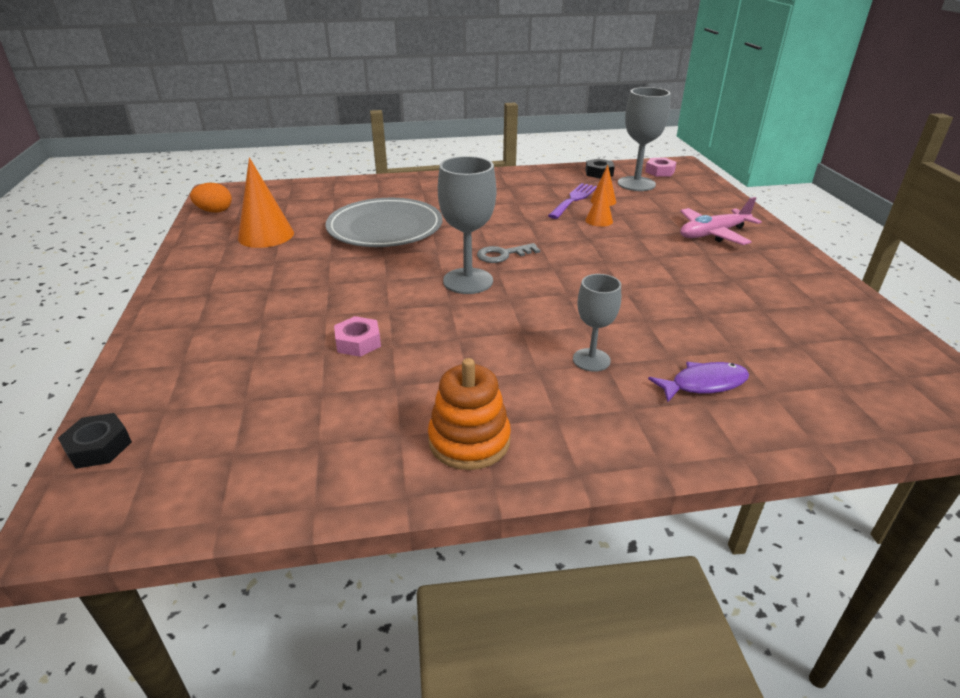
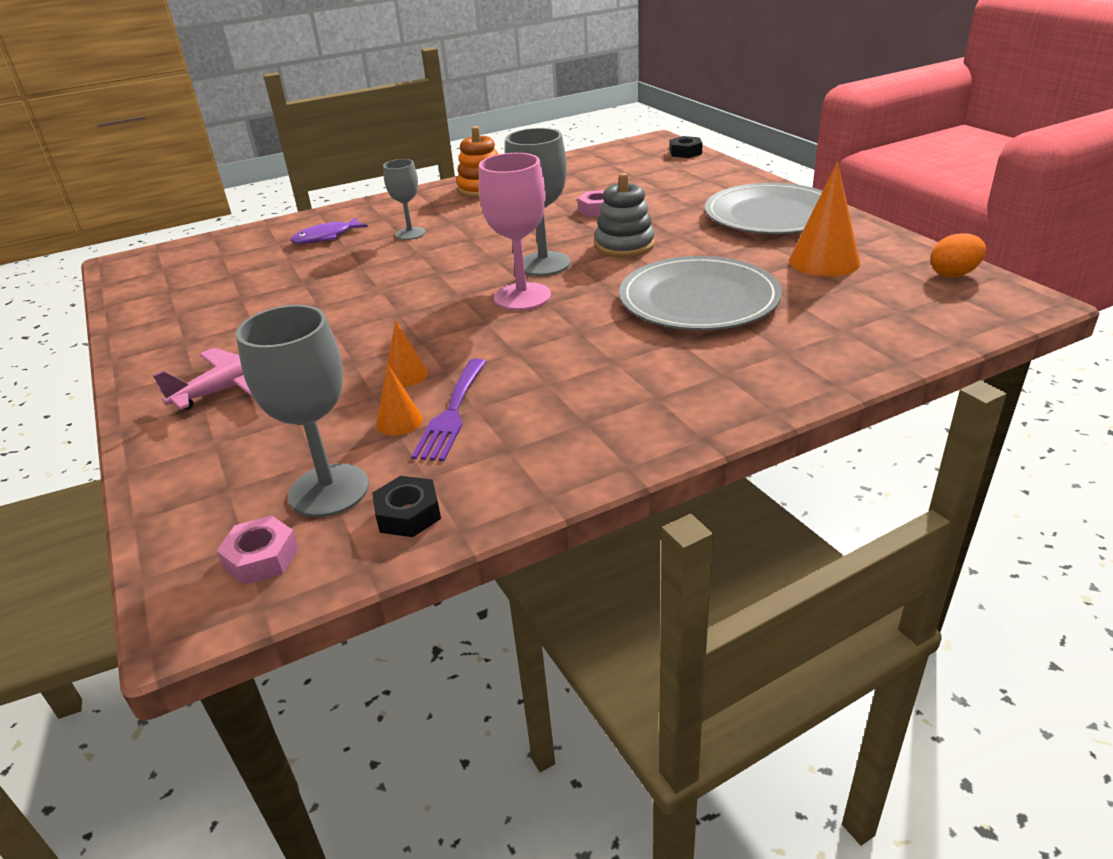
camera: 165 degrees right, 0 degrees up
(220, 286) = (771, 215): none -> grey plate
(383, 284) = (624, 245): none -> grey stacking toy
(503, 255) = (522, 297): grey key -> pink goblet

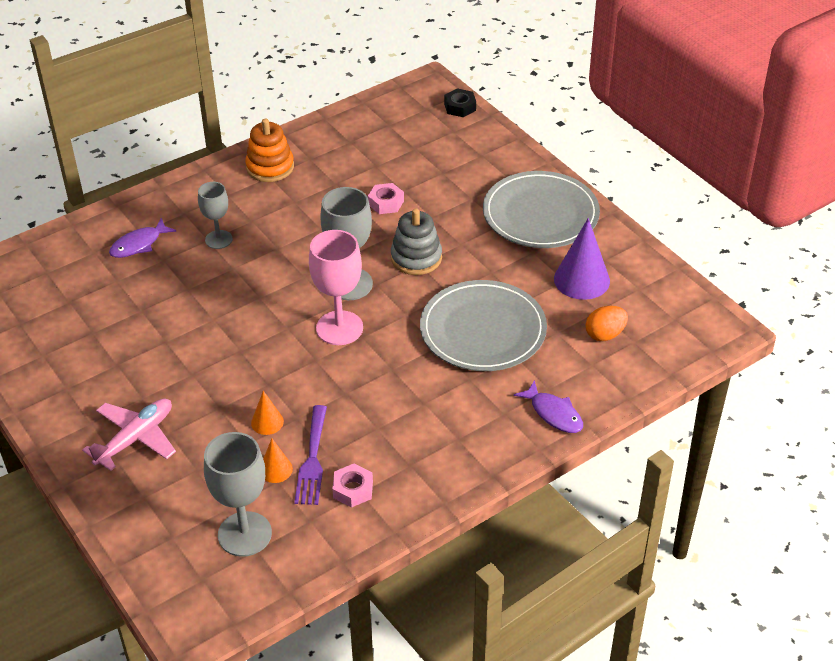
camera: 10 degrees left, 10 degrees up
(261, 558) = (219, 590): pink nut -> pink nut (353, 489)
(408, 514) = (305, 550): black nut -> none
(793, 376) = (553, 413): none -> purple fish
(824, 261) = (581, 280): orange cone -> purple cone
(953, 274) = (679, 296): orange egg -> orange egg (605, 334)

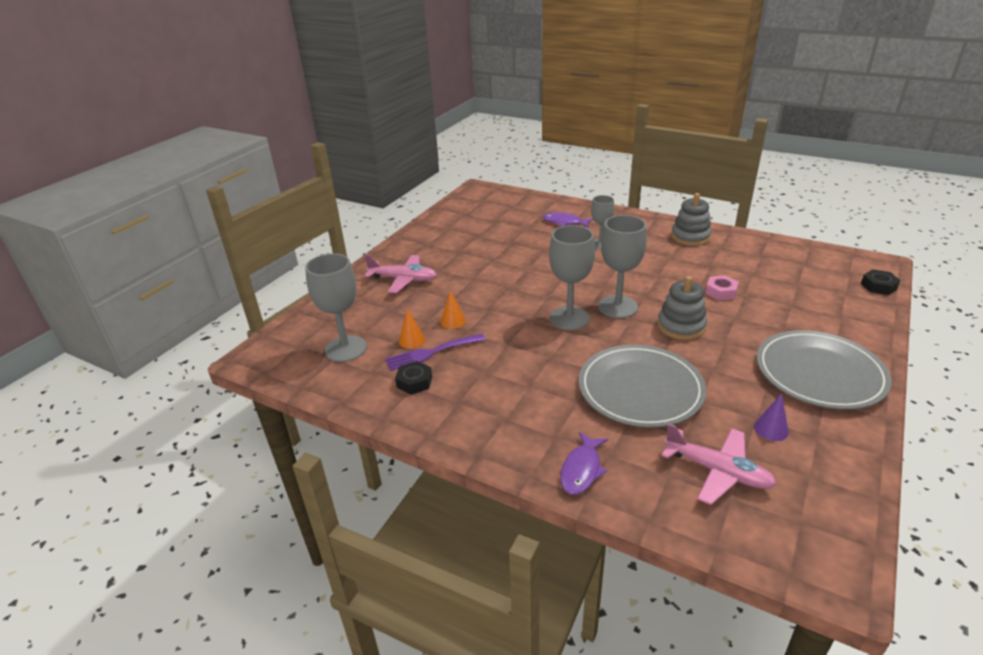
camera: 65 degrees right, 10 degrees down
(270, 167) = (690, 237): orange stacking toy -> grey stacking toy
(339, 328) = (569, 318): pink goblet -> grey goblet
(353, 489) = (414, 382): pink nut -> black nut
(581, 280) = (771, 429): purple cone -> purple cone, size x0.53
(605, 334) = (717, 471): orange egg -> pink plane

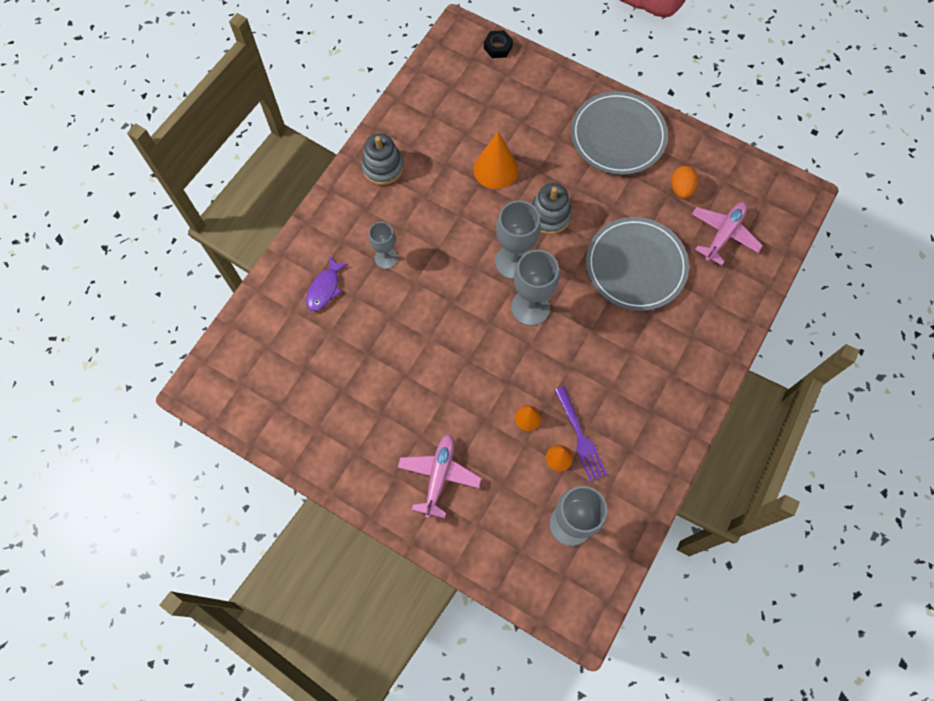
camera: 90 degrees left, 35 degrees up
(414, 382) = (624, 451): black nut -> none
(581, 470) = (725, 322): purple fish -> none
(721, 292) = (495, 169): pink nut -> orange cone
(771, 429) = (681, 189): purple cone -> orange egg

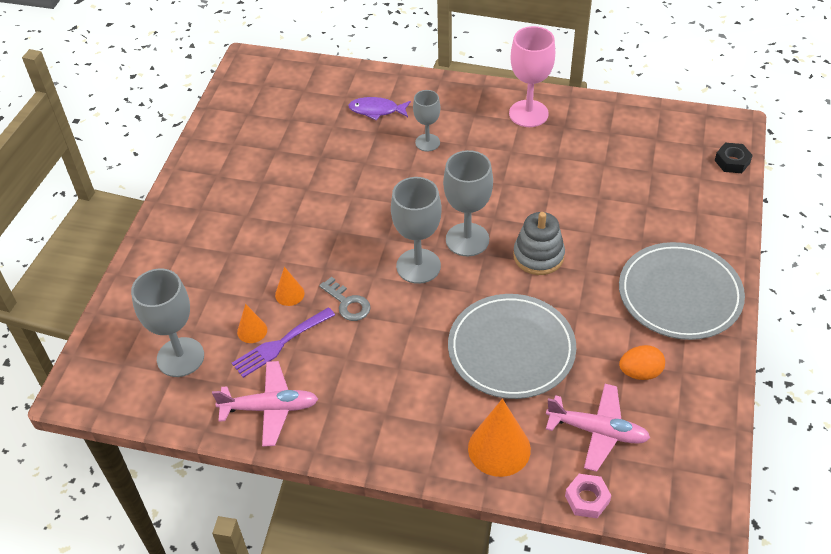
camera: 75 degrees right, 20 degrees down
(383, 167) = (528, 114): grey stacking toy -> pink goblet
(439, 476) = (208, 240): pink plane -> pink plane (270, 408)
(495, 169) = (573, 198): orange cone -> orange cone (499, 448)
(553, 373) = (347, 303): none -> grey key
(776, 261) = (587, 499): none -> pink nut

